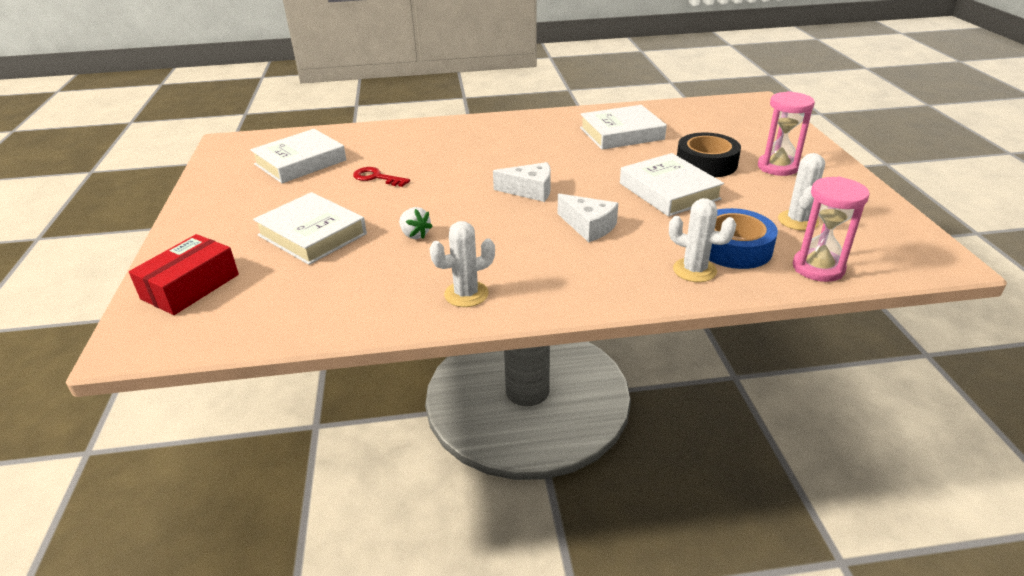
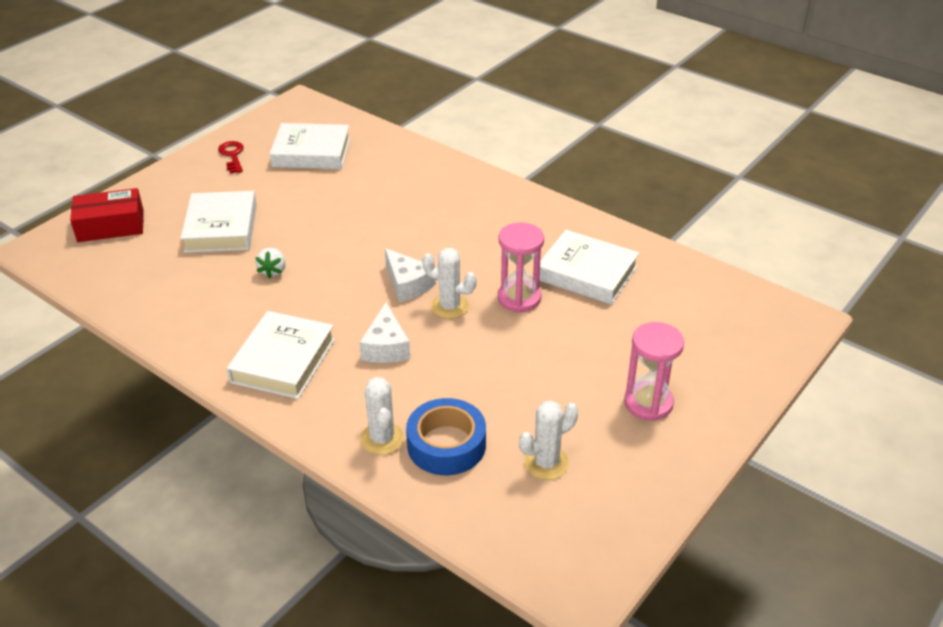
camera: 45 degrees right, 5 degrees up
(376, 177) = (333, 200): red key -> red key (232, 155)
(466, 294) = (223, 342): white cactus -> white cactus (450, 306)
(669, 191) = (505, 359): white book -> white book (283, 361)
(706, 163) = (593, 354): black tape -> none
(818, 268) = (469, 510): pink hourglass -> pink hourglass (519, 298)

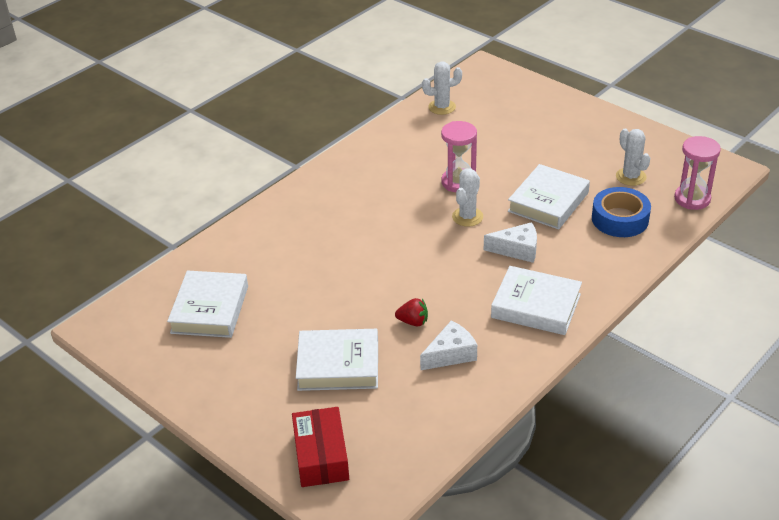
camera: 85 degrees left, 0 degrees up
(232, 155) = (199, 371): red key -> none
(273, 271) = (413, 322): white strawberry -> red strawberry
(382, 439) = (618, 249): white cactus -> white cactus (442, 107)
(407, 284) = (437, 239): white cheese -> white cheese (450, 354)
(587, 273) = (429, 149): white book -> white book (548, 202)
(648, 403) = (570, 133): pink hourglass -> pink hourglass (692, 199)

